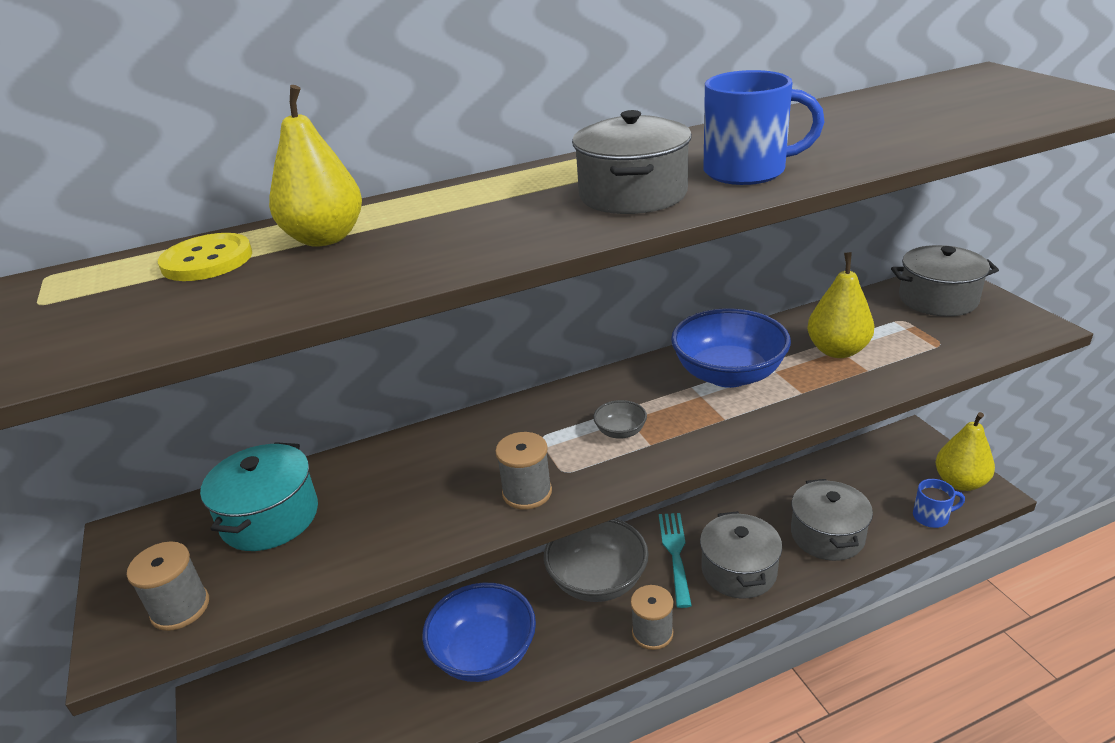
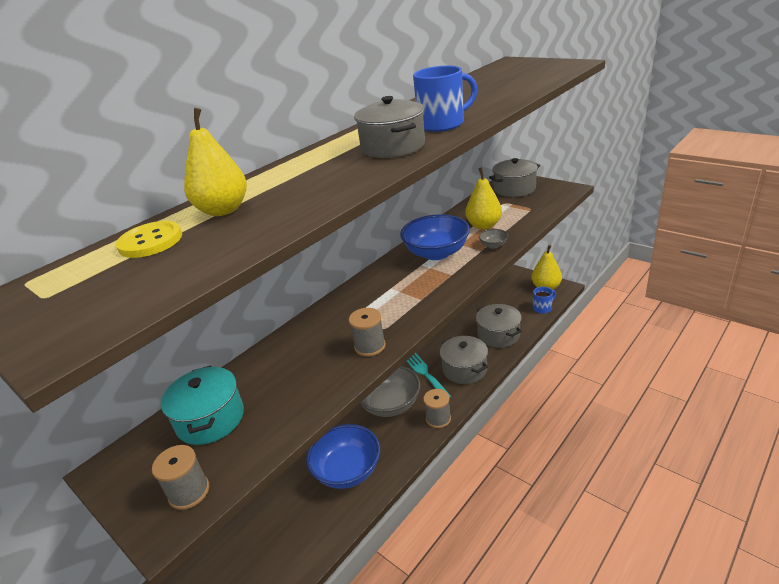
camera: 25 degrees left, 0 degrees up
(620, 432) = (399, 299): grey bowl -> grey bowl (493, 245)

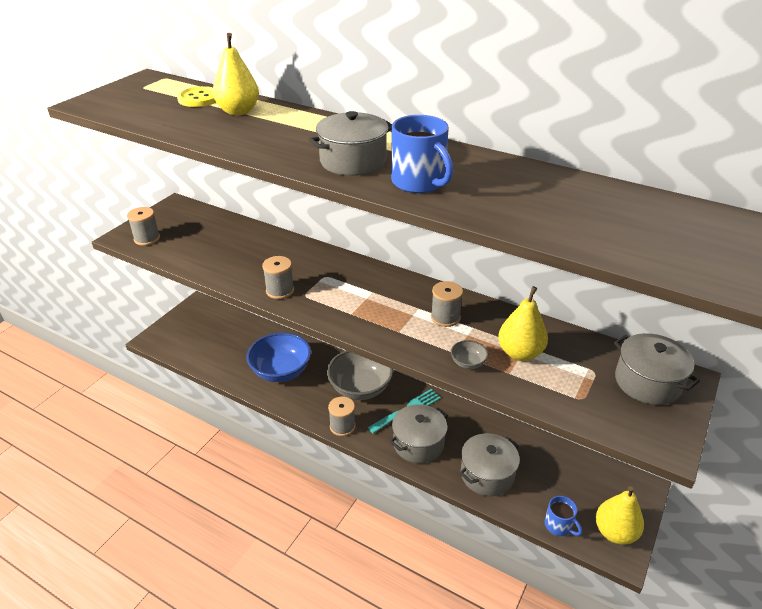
camera: 75 degrees right, 5 degrees up
(210, 419) = (209, 231): turquoise pot -> none
(436, 253) = (445, 317): blue bowl -> grey spool

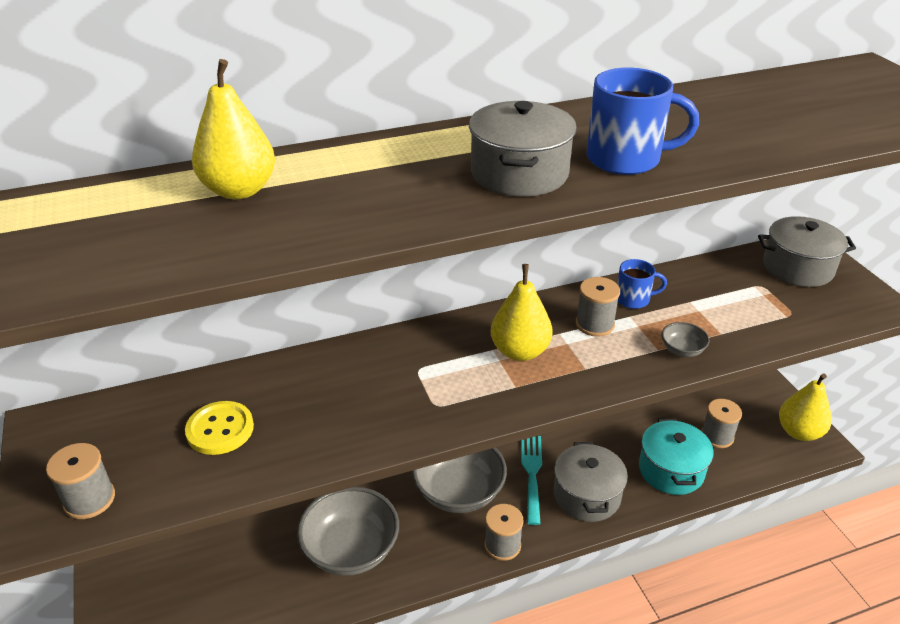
camera: 50 degrees left, 0 degrees up
(199, 98) = (132, 203): yellow button -> yellow button (220, 429)
(280, 290) = (401, 422): grey spool -> grey spool (717, 436)
(281, 371) = (351, 549): blue bowl -> grey bowl
(487, 474) = (671, 470): grey pot -> turquoise pot
(520, 353) = (697, 310): yellow pear -> yellow pear (520, 351)
(559, 525) = (768, 462): blue mug -> blue mug (634, 299)

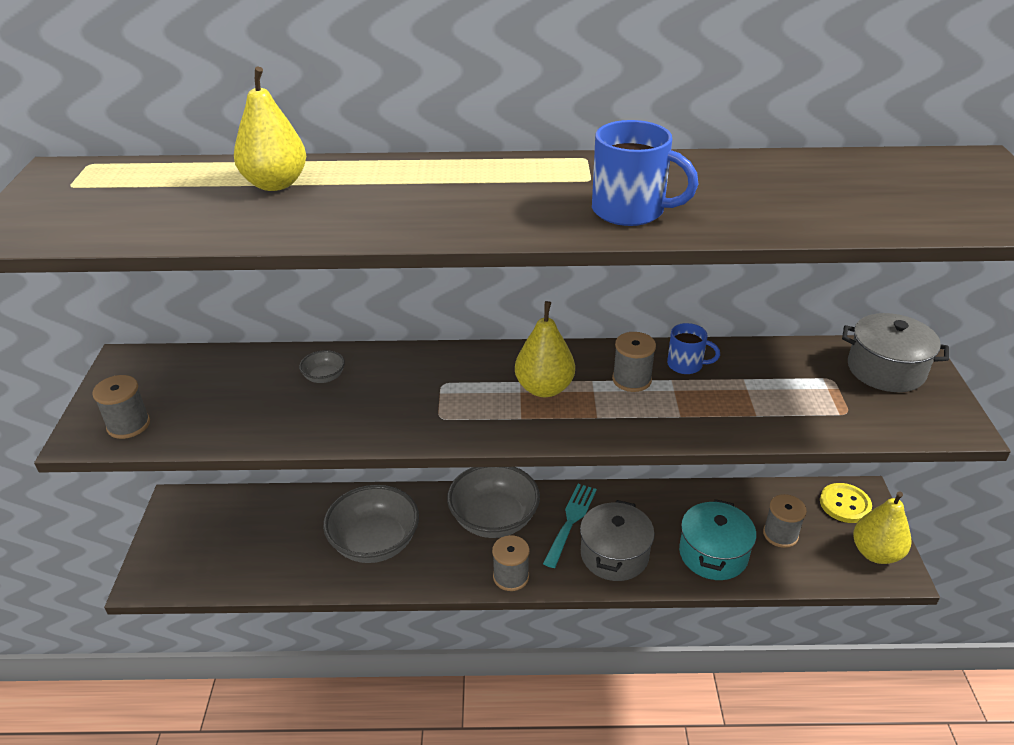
camera: 20 degrees right, 0 degrees up
(220, 429) = (252, 395): yellow button -> yellow button (845, 504)
(519, 173) = (519, 208): grey pot -> none
(682, 350) = (705, 422): grey bowl -> grey bowl (324, 377)

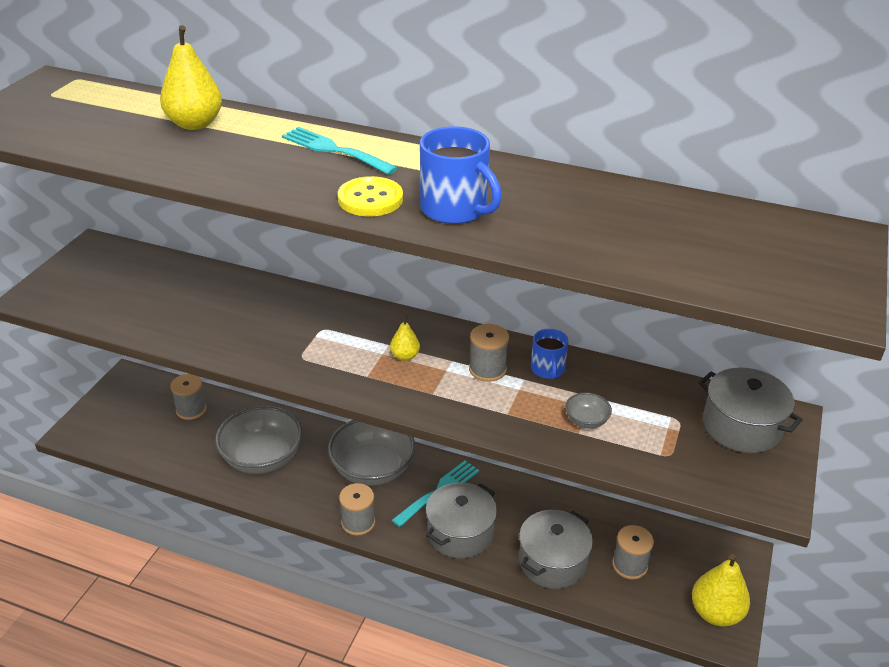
camera: 20 degrees right, 0 degrees up
(128, 425) = (65, 297): grey spool -> grey spool (191, 409)
(324, 377) = (232, 298): grey bowl -> grey bowl (586, 421)
(453, 180) = (334, 150): none -> turquoise fork
(544, 388) = (405, 356): yellow pear -> yellow pear, size x0.53
(686, 365) = (547, 369): blue mug -> blue mug turned 45 degrees clockwise
(713, 554) = (552, 562): turquoise pot -> grey pot
(845, 504) = (714, 558): yellow button -> yellow button (370, 199)

